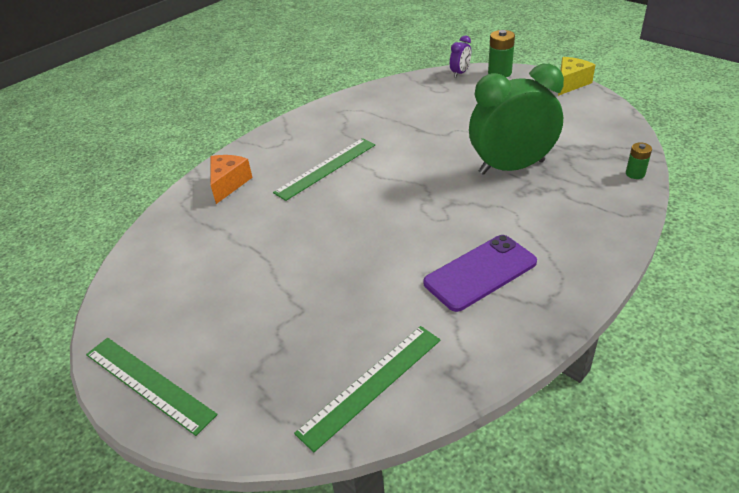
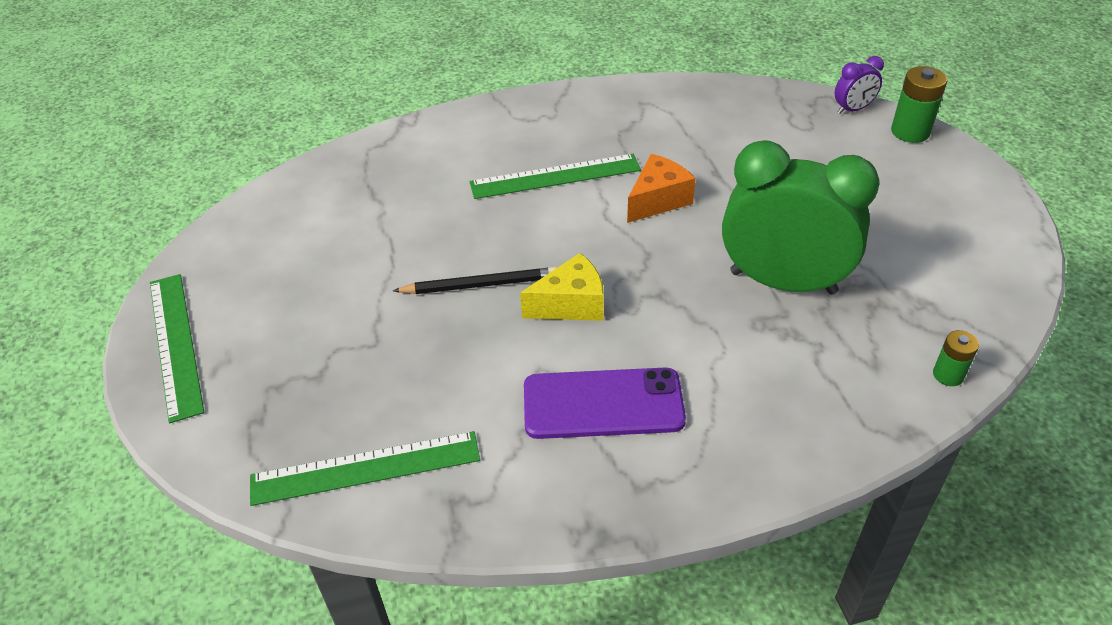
camera: 30 degrees right, 5 degrees up
(228, 184) = (434, 148): orange cheese -> orange cheese (658, 200)
(339, 245) = (480, 285): none -> black pencil
(570, 83) = (1000, 192): yellow cheese -> yellow cheese (571, 304)

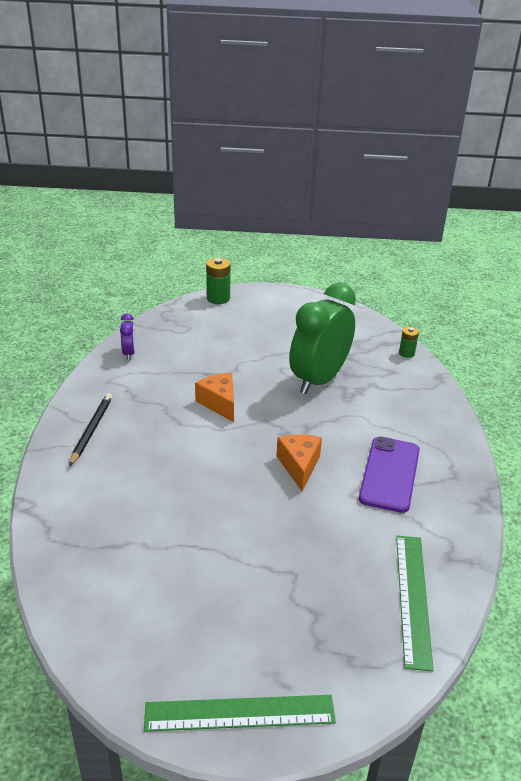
camera: 75 degrees left, 10 degrees down
(480, 285) = (259, 505): black pencil -> black pencil (92, 430)
(555, 176) = (163, 441): green ruler -> none
(571, 304) = (299, 466): yellow cheese -> orange cheese
(853, 109) = (183, 308): purple clock -> purple clock (129, 353)

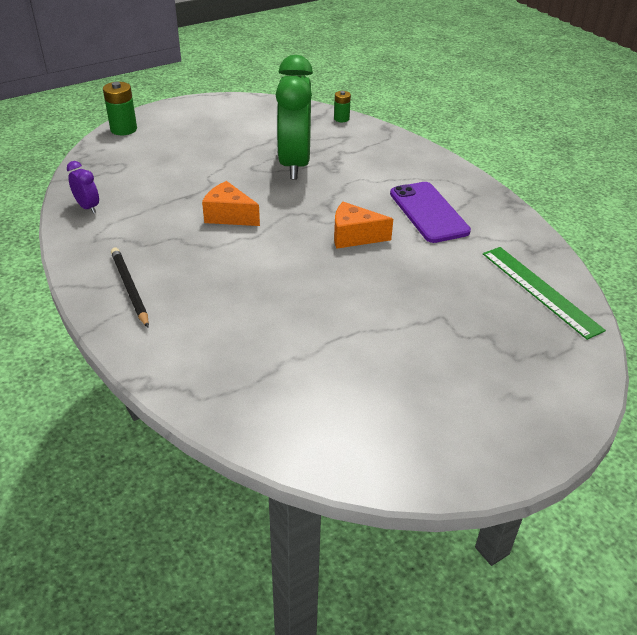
camera: 35 degrees left, 5 degrees up
(239, 713) = (517, 436): green ruler -> none
(299, 466) = (354, 236): orange cheese -> orange cheese turned 45 degrees counterclockwise

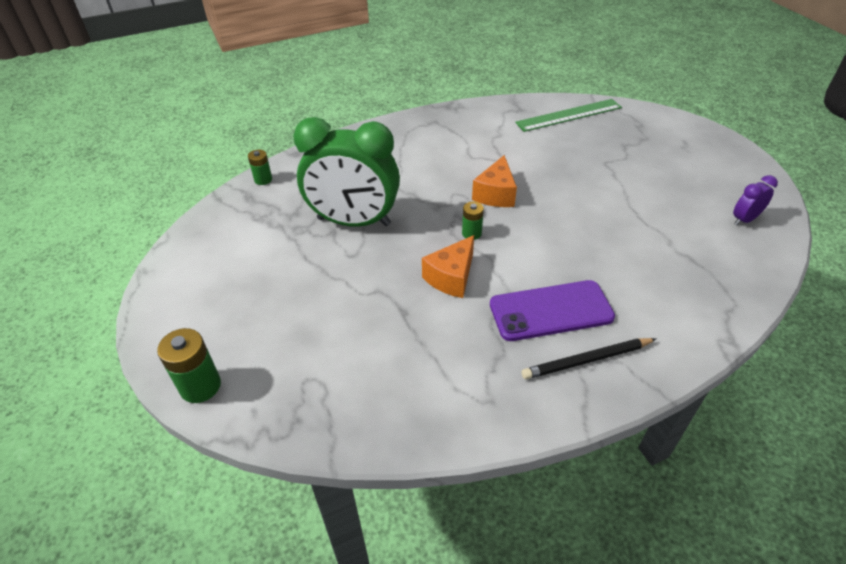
camera: 80 degrees left, 5 degrees up
(87, 207) = (414, 415): purple clock -> purple clock (744, 219)
(289, 224) = (471, 233): none -> green battery
(428, 212) = (460, 148): purple phone -> purple phone (551, 311)

